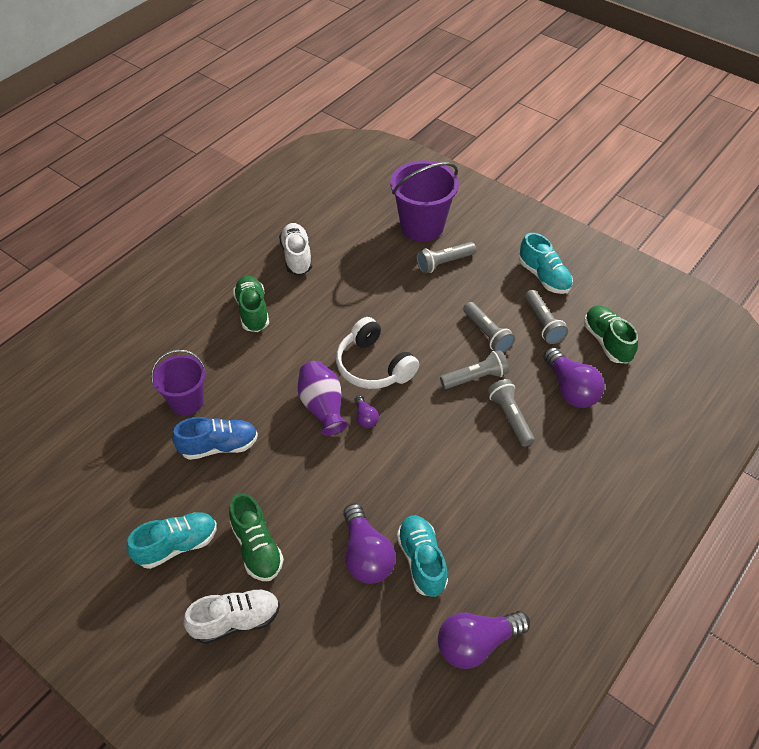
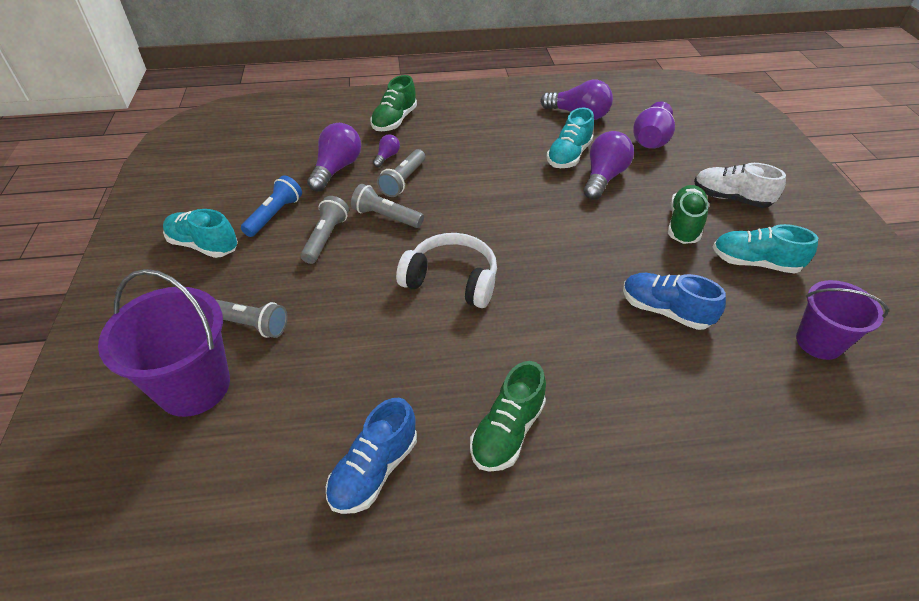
camera: 135 degrees left, 5 degrees down
(186, 401) = (671, 376): purple bucket -> purple bucket (819, 342)
(297, 257) = (374, 470): white shoe -> blue shoe
(322, 407) = (536, 279): purple vase -> purple vase (650, 141)
(365, 417) = (509, 248): purple light bulb -> purple light bulb (387, 157)
(373, 366) = (452, 280): white headphones -> white headphones turned 75 degrees counterclockwise
(543, 323) = (274, 215): grey flashlight -> blue flashlight
(544, 277) = (204, 245): turquoise shoe -> turquoise shoe turned 75 degrees counterclockwise
(607, 342) = (260, 175): green shoe -> green shoe (394, 121)

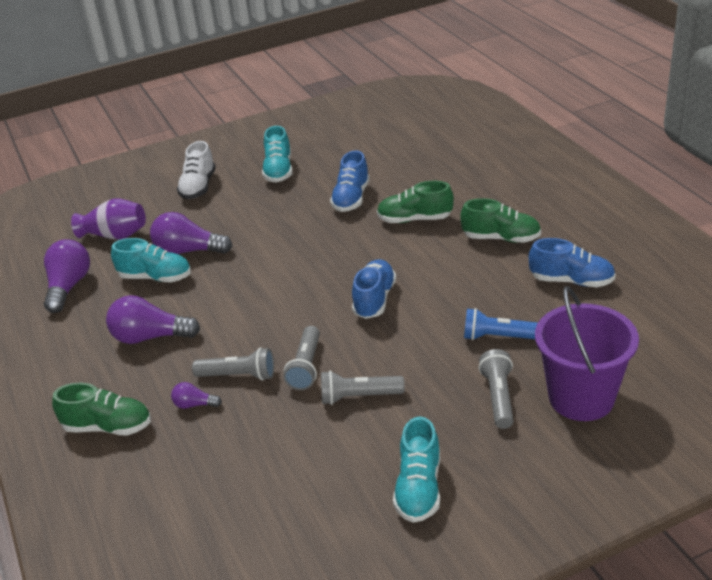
camera: 105 degrees left, 10 degrees down
(274, 215) = (341, 453): blue flashlight -> blue flashlight (499, 337)
(336, 169) = (233, 438): purple light bulb -> purple light bulb (150, 337)
(452, 280) = (374, 299): white headphones -> blue shoe
(684, 224) = (244, 203): green shoe -> green shoe (414, 219)
(819, 342) = (348, 145): purple bucket -> none

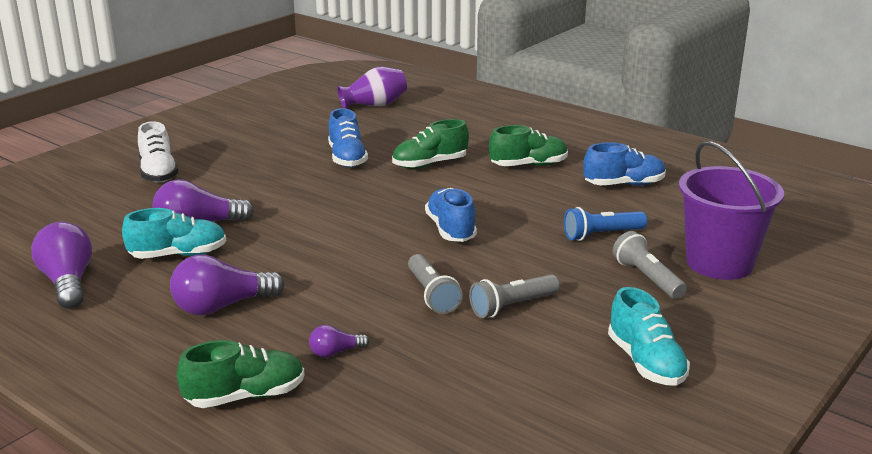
camera: 30 degrees left, 10 degrees down
(115, 235) = (89, 228): purple vase -> purple vase (375, 105)
(238, 375) = (363, 317): grey flashlight -> none
(278, 171) = (243, 148): turquoise shoe -> none

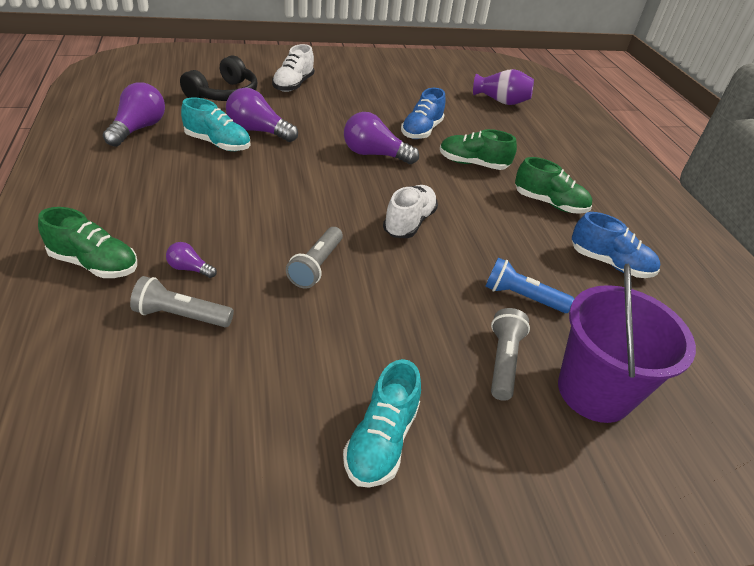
camera: 35 degrees right, 15 degrees up
(101, 212) = (224, 94): none -> black headphones
(222, 306) = (184, 192): purple light bulb -> purple light bulb (374, 154)
(450, 229) = (409, 222): blue shoe -> white shoe
(512, 306) = (356, 313): grey flashlight -> grey flashlight (181, 316)

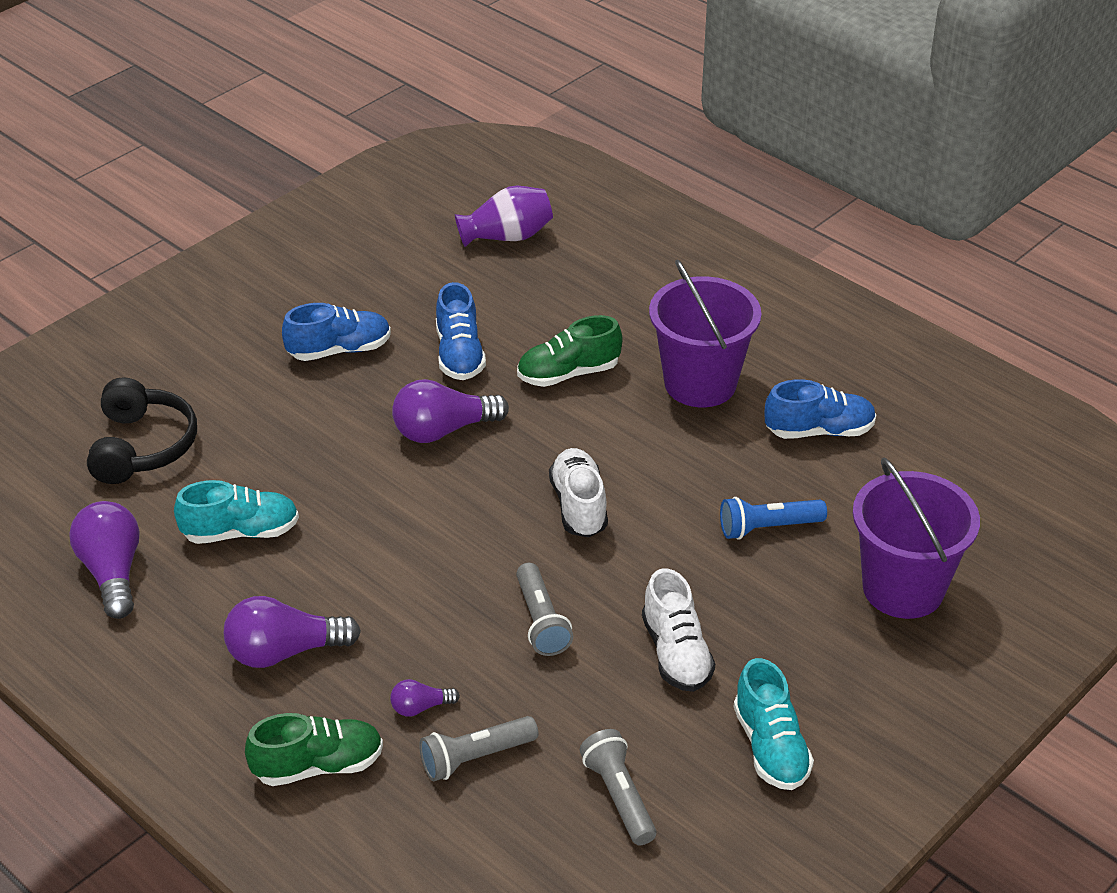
camera: 30 degrees left, 0 degrees up
(258, 131) = (264, 481): purple light bulb -> purple light bulb (285, 652)
(293, 85) = (212, 371): white shoe -> white shoe (676, 653)
(363, 103) = (339, 350): none -> blue shoe
(503, 361) = (806, 609): grey flashlight -> grey flashlight (619, 797)
(549, 203) = (700, 383): green shoe -> purple bucket

